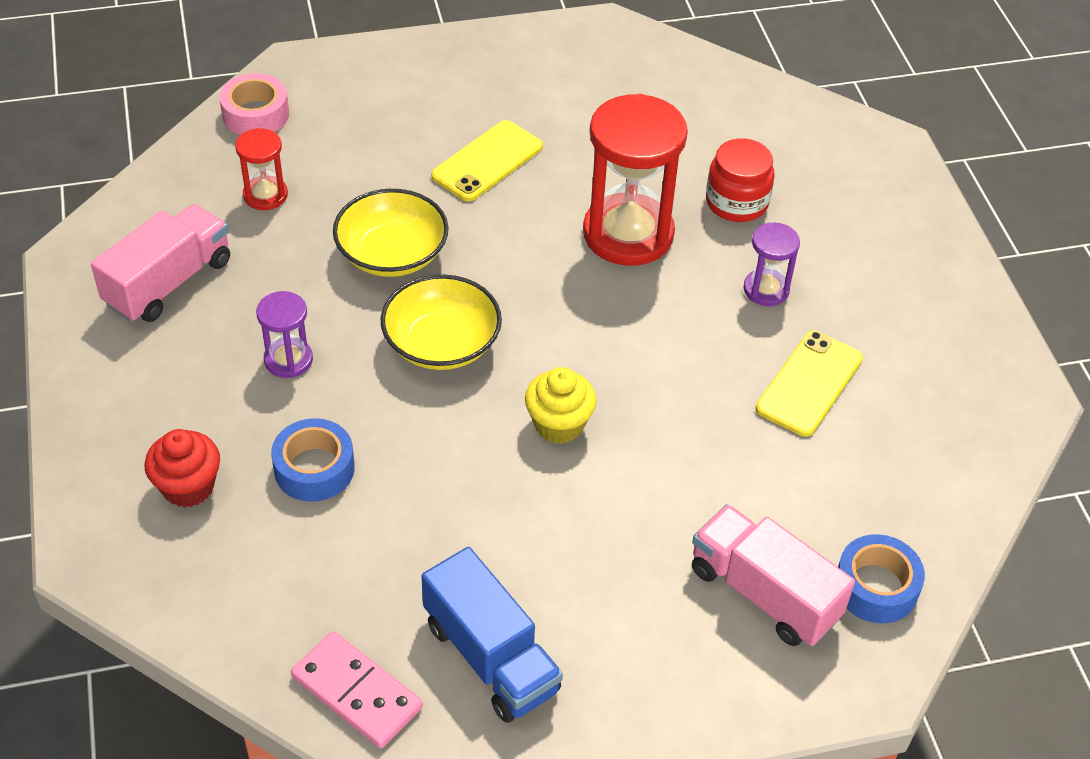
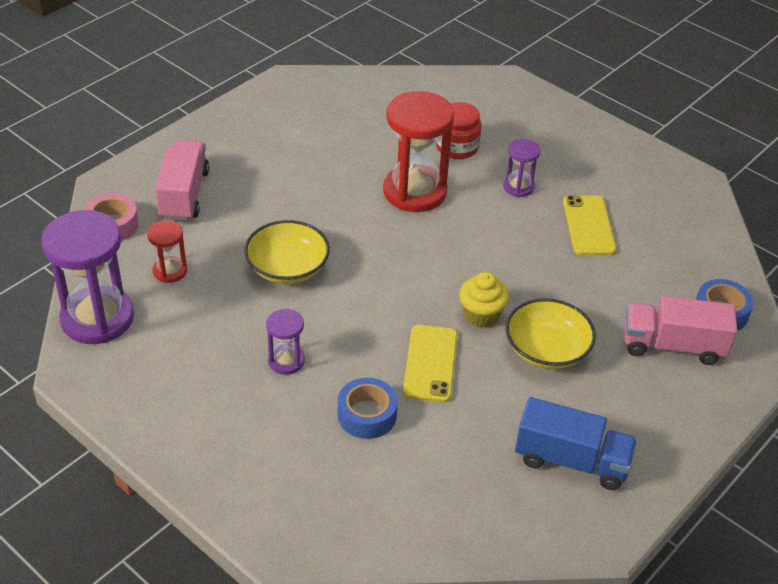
camera: 35 degrees left, 5 degrees down
(146, 211) = (97, 318): none -> purple hourglass
(169, 282) = (159, 354): pink truck -> pink truck (184, 195)
(188, 487) = (300, 468): red cupcake -> none
(357, 692) = (519, 524): pink domino -> none
(441, 343) = (370, 304): yellow bowl -> yellow bowl (546, 349)
(487, 161) = (292, 188): yellow phone -> yellow phone (430, 363)

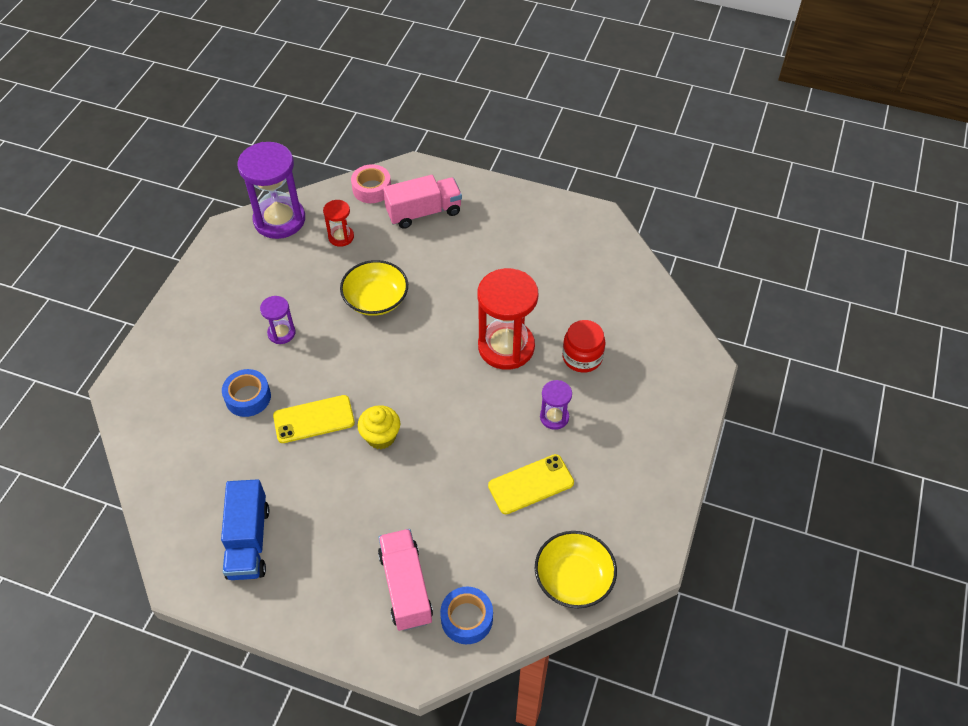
camera: 70 degrees right, 10 degrees up
(546, 349) = (361, 493): yellow bowl -> yellow bowl (573, 578)

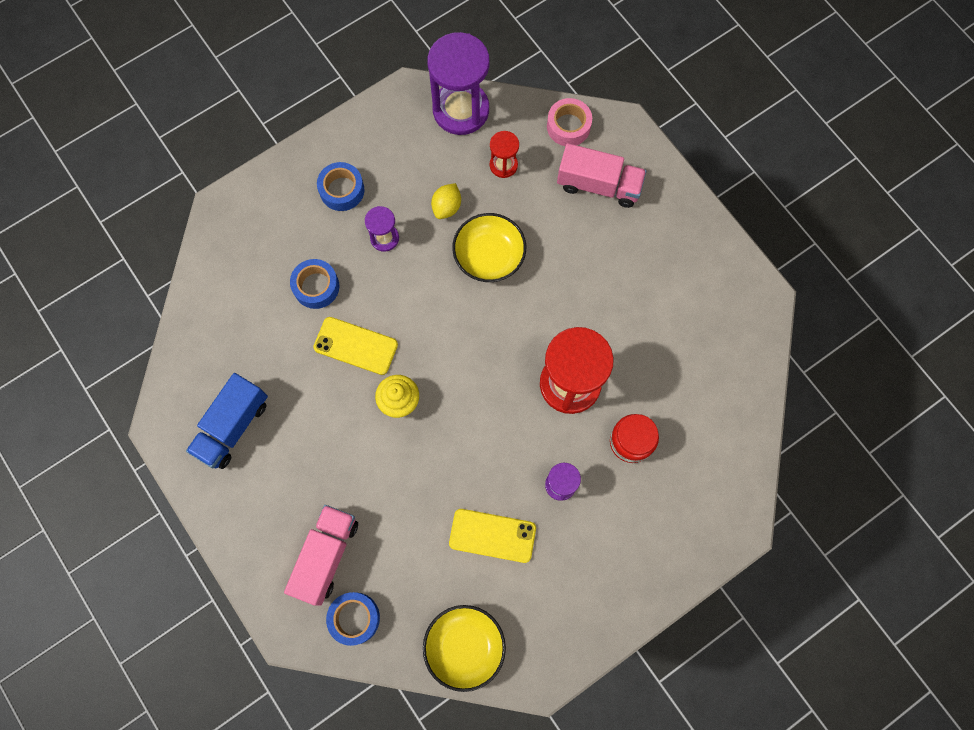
camera: 35 degrees right, 20 degrees up
(220, 320) = (342, 190): none -> blue tape
(317, 286) = (447, 207): none -> yellow lemon

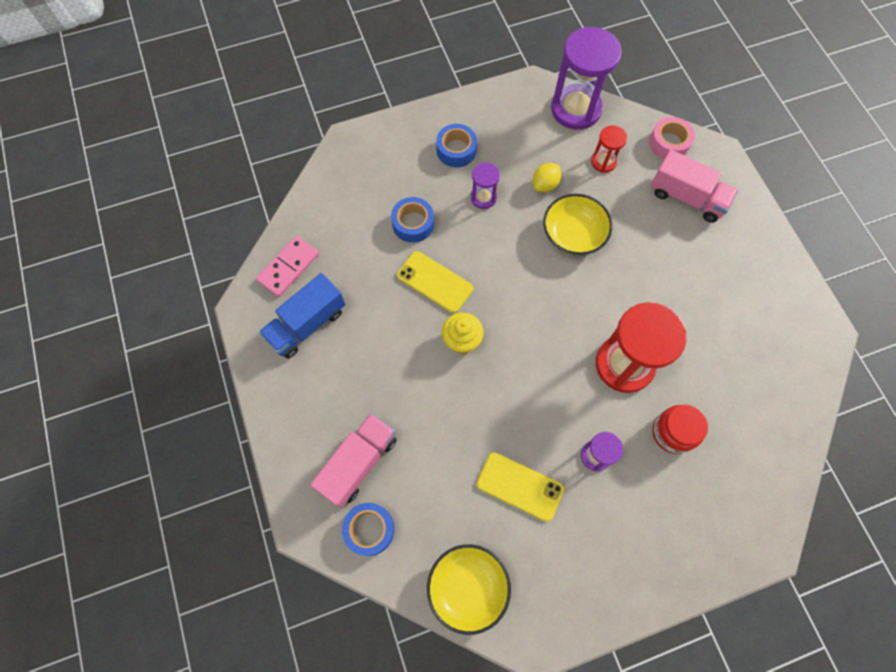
camera: 15 degrees right, 5 degrees down
(195, 370) = (288, 268): none -> pink domino

